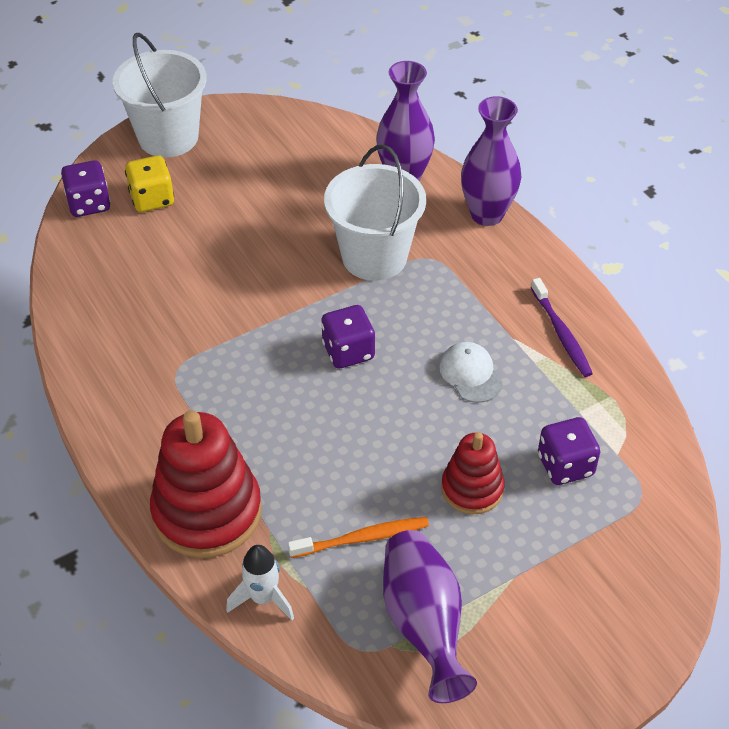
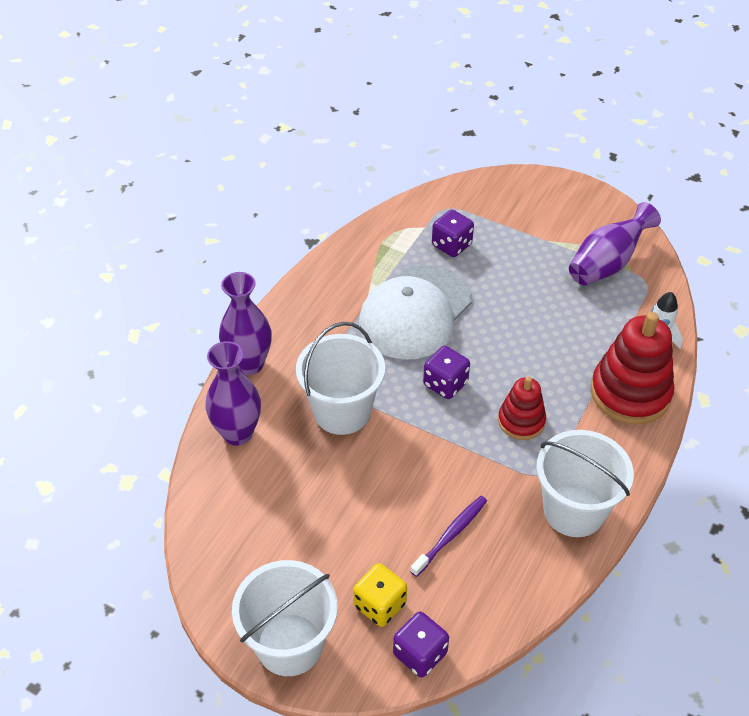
camera: 120 degrees left, 0 degrees up
(116, 373) = (574, 510): none -> white bucket
(362, 538) = (580, 311): orange toothbrush -> none
(470, 374) = (415, 312): white cap -> white cap, size x2.33
(472, 489) = (503, 278): red stacking toy -> red stacking toy (521, 421)
(561, 333) = (344, 282): purple toothbrush -> purple toothbrush (451, 535)

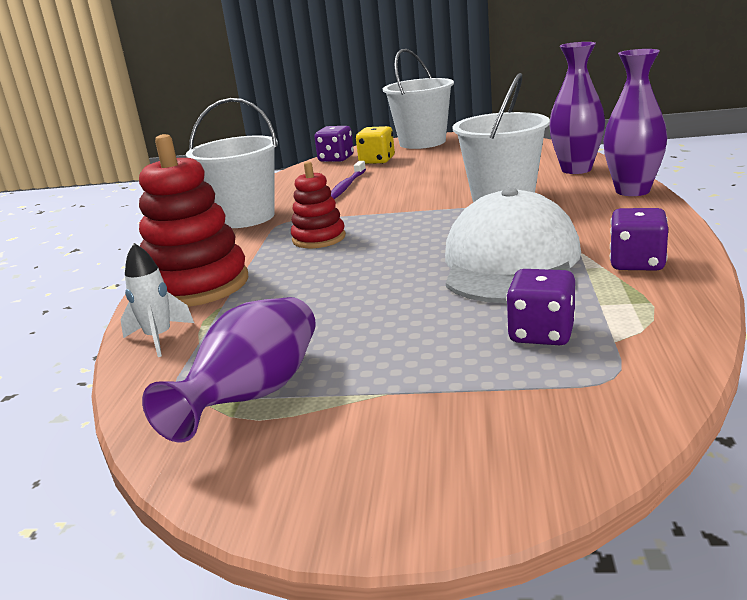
camera: 160 degrees right, 25 degrees down
(445, 384) = (418, 234): purple dice -> purple dice (637, 263)

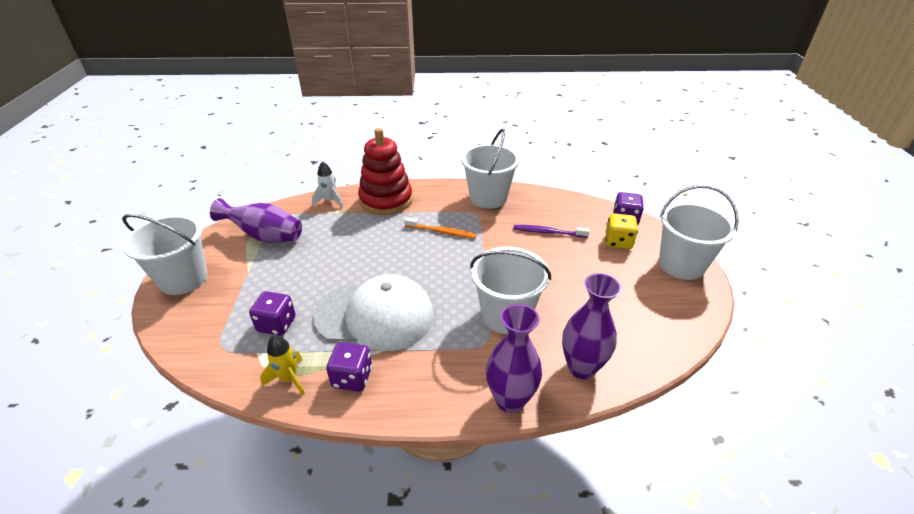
camera: 80 degrees right, 15 degrees up
(319, 238) = (442, 232): red stacking toy -> orange toothbrush
(394, 486) = (183, 279): none -> white bucket
(660, 304) = (289, 379): none -> yellow rocket

